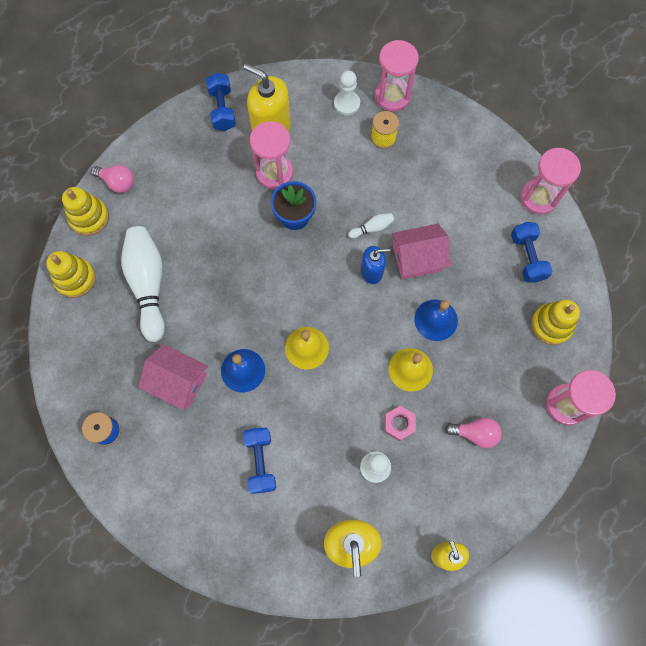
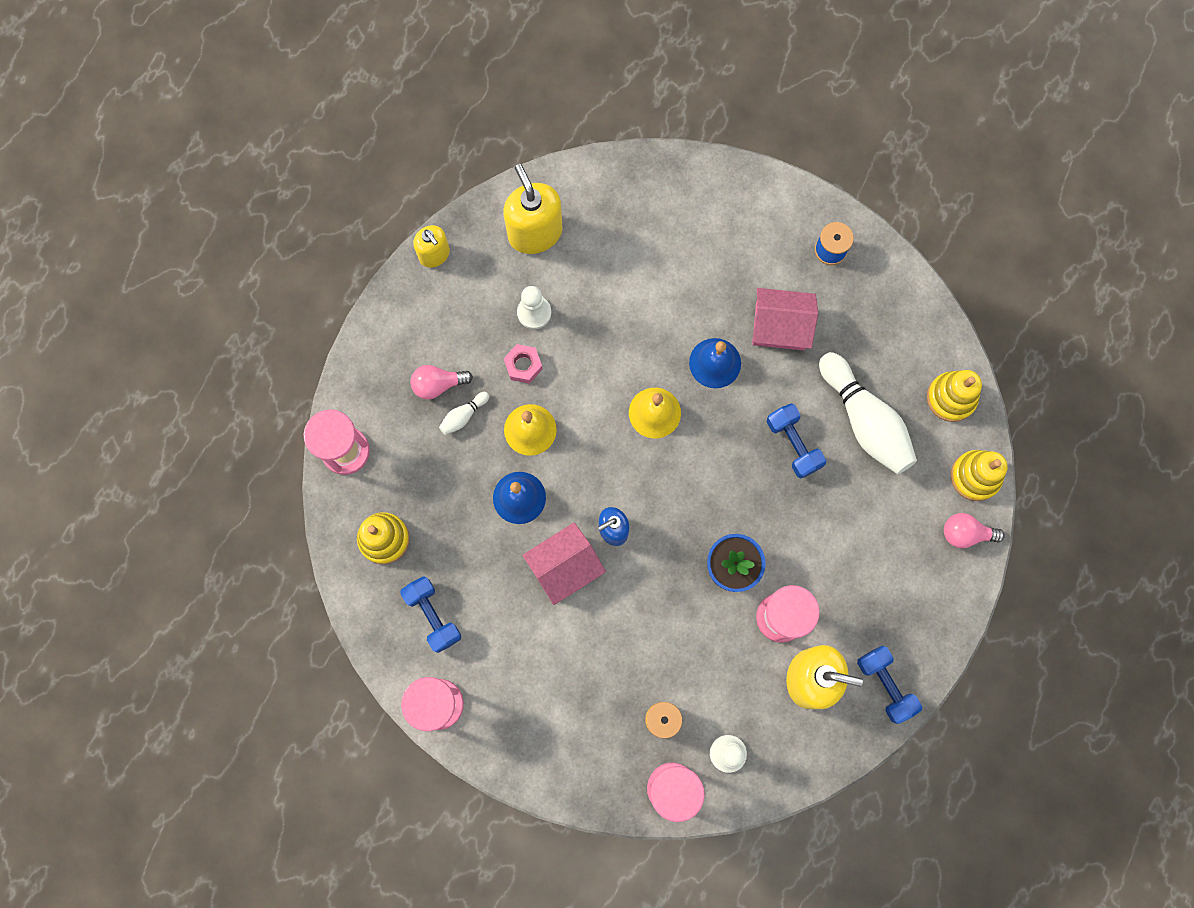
camera: 160 degrees right, 5 degrees up
(260, 461) = (656, 276): blue dumbbell -> blue dumbbell (793, 444)
(372, 228) = (632, 586): white bowling pin -> white bowling pin (463, 416)

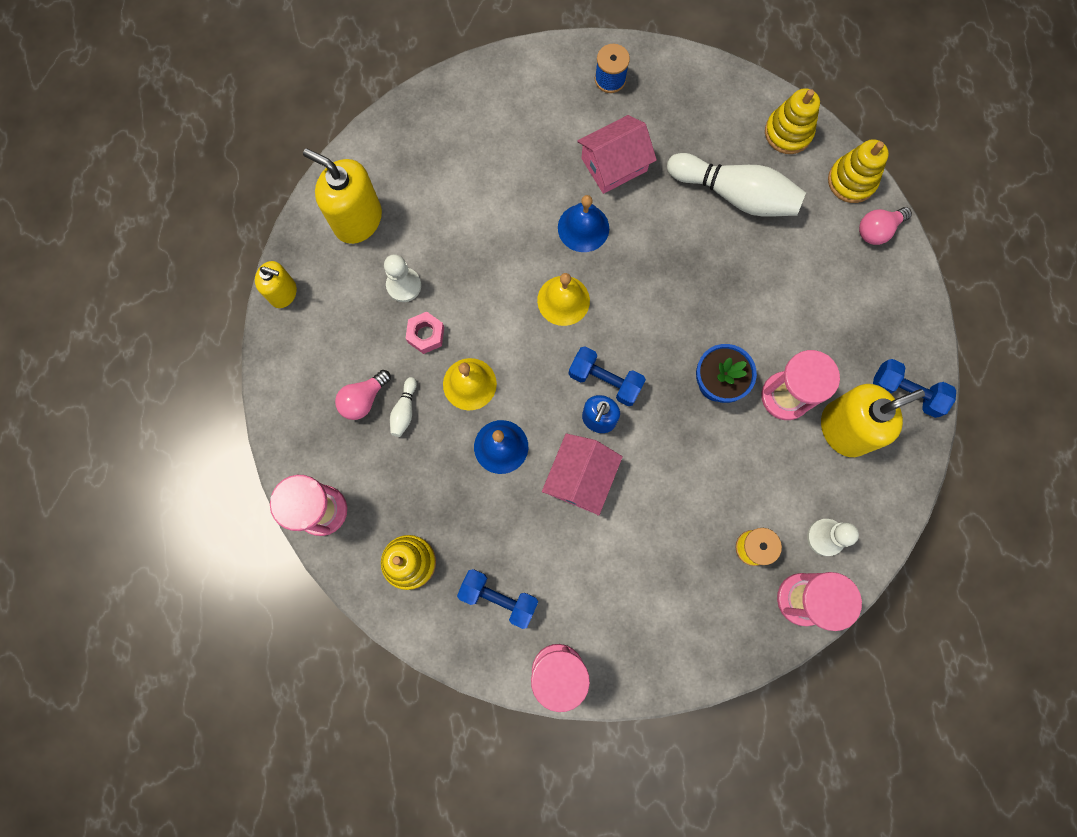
camera: 35 degrees left, 0 degrees up
(793, 444) = (693, 250): blue dumbbell -> blue dumbbell (605, 380)

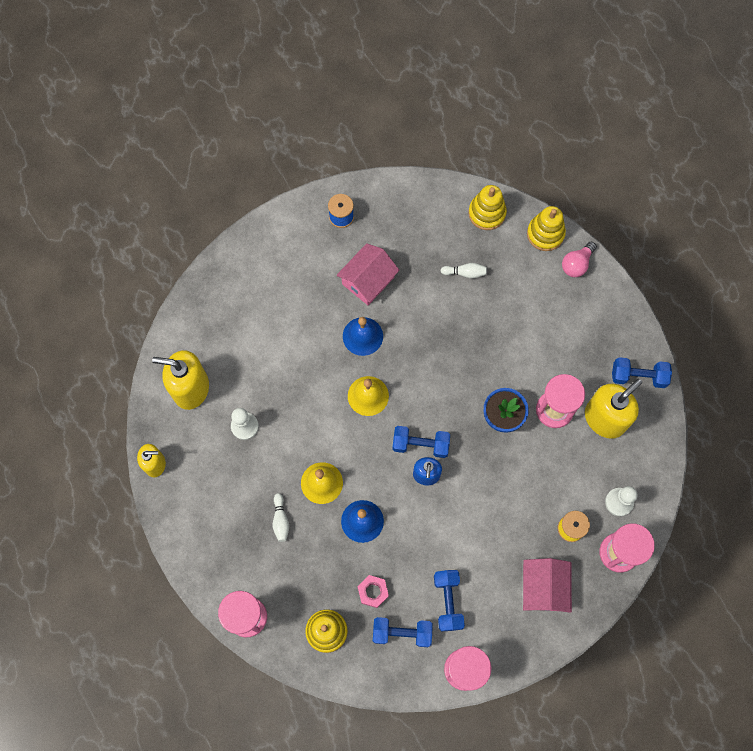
camera: 20 degrees left, 5 degrees down
(363, 399) = (247, 522): pink light bulb -> none
(426, 335) = (275, 457): pink nut -> pink nut (373, 592)
(568, 581) = (448, 601): none -> blue dumbbell
(580, 477) = (429, 523): pink house -> pink house (543, 588)
(735, 195) = (465, 273): white bowling pin -> white bowling pin, size x0.43

